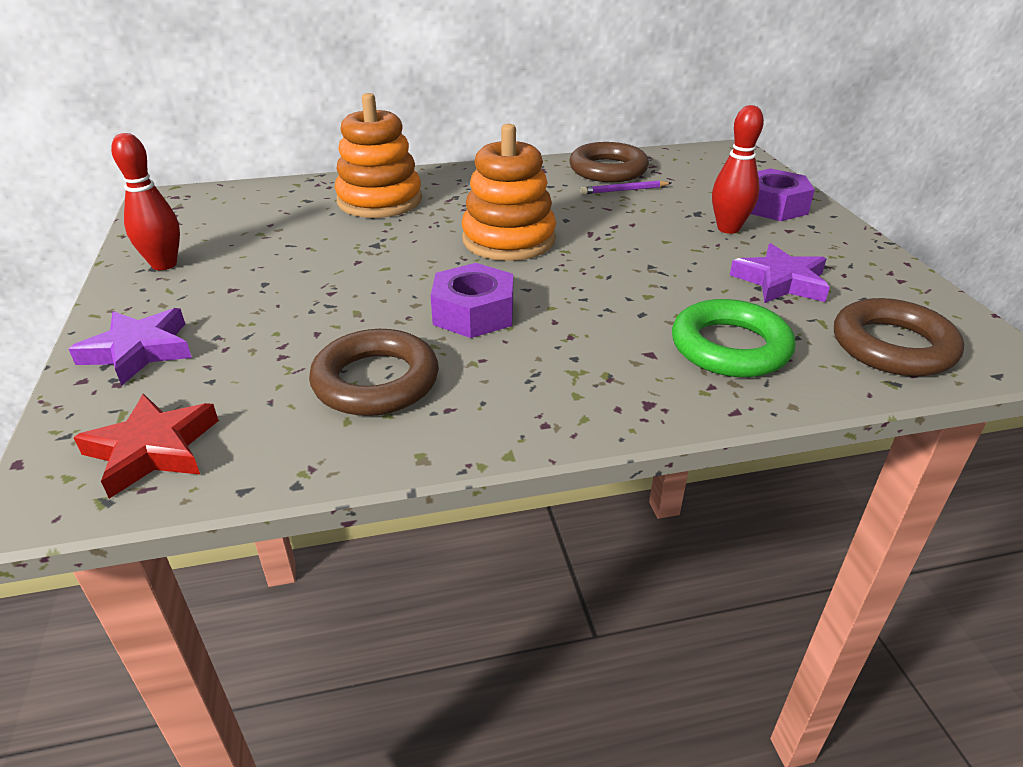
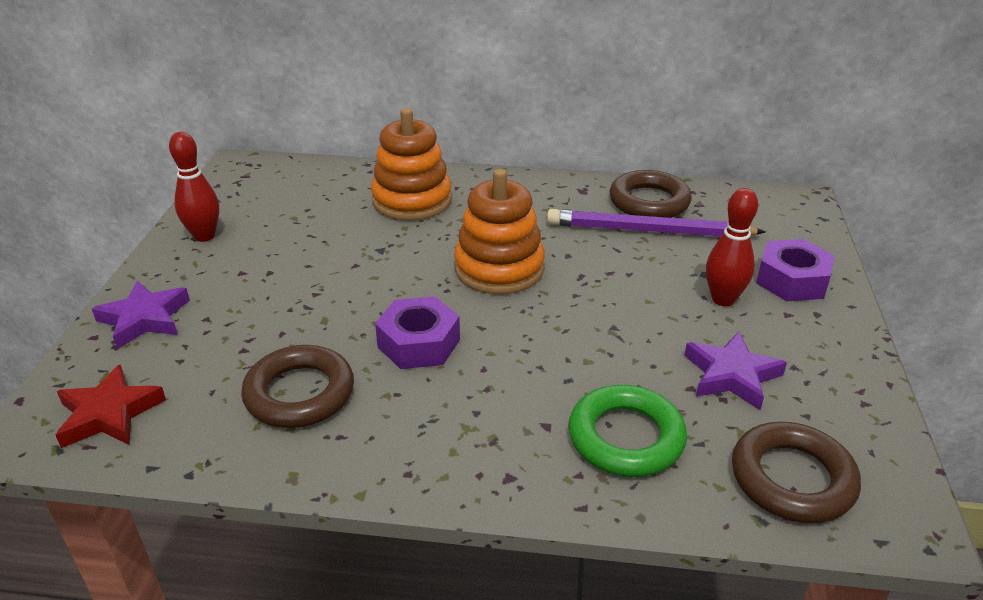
camera: 20 degrees right, 0 degrees up
(624, 190) = (648, 231): purple pencil -> purple pencil, size x2.21

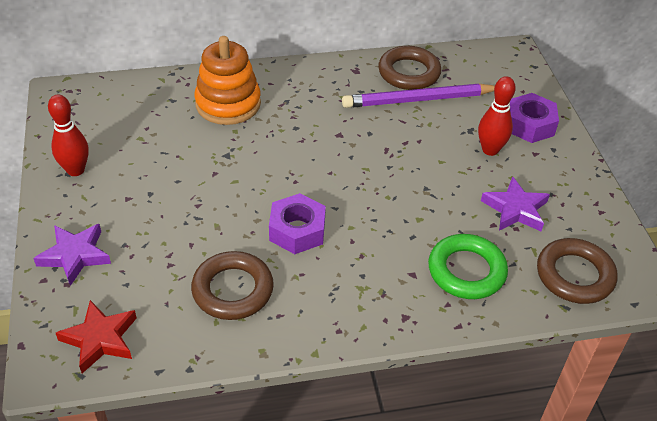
camera: 20 degrees left, 10 degrees up
(499, 268) = (325, 155): orange stacking toy -> none

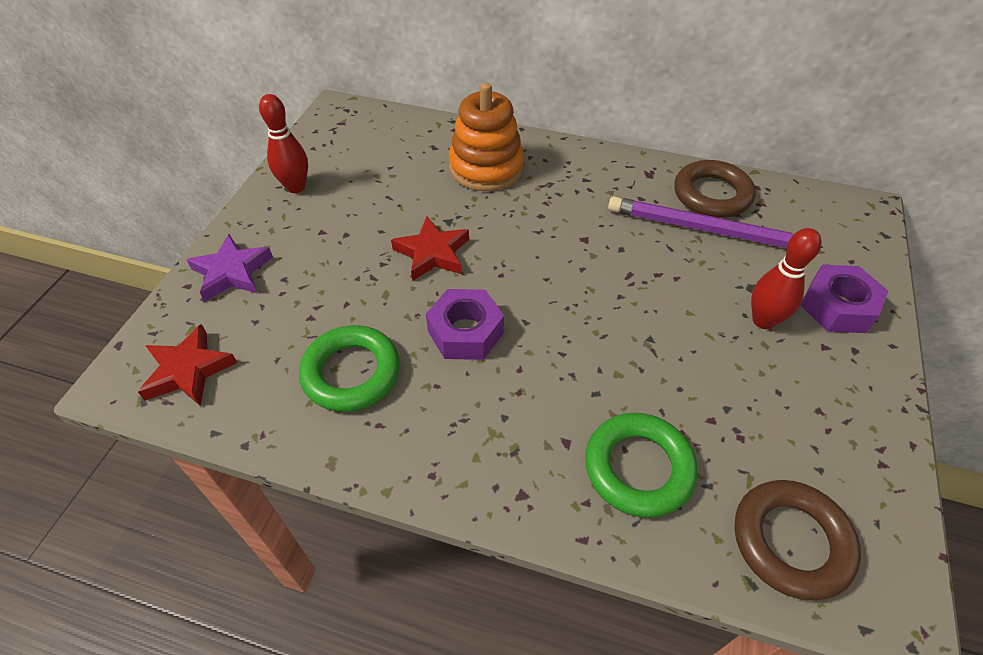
camera: 30 degrees right, 5 degrees up
(232, 183) = (432, 253): none -> red star
(233, 290) = (351, 373): brown ring -> green ring
(515, 209) = (754, 411): purple star -> none

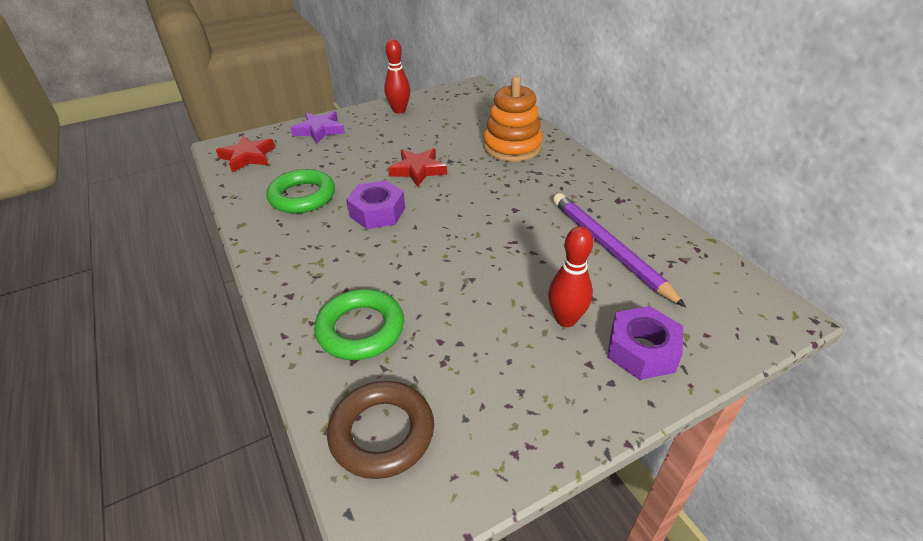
camera: 45 degrees right, 10 degrees down
(712, 195) = (649, 234): brown ring -> none

